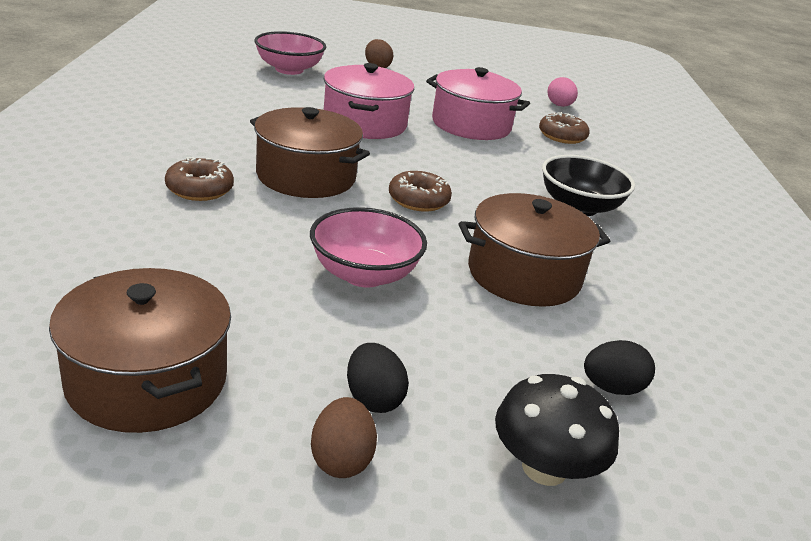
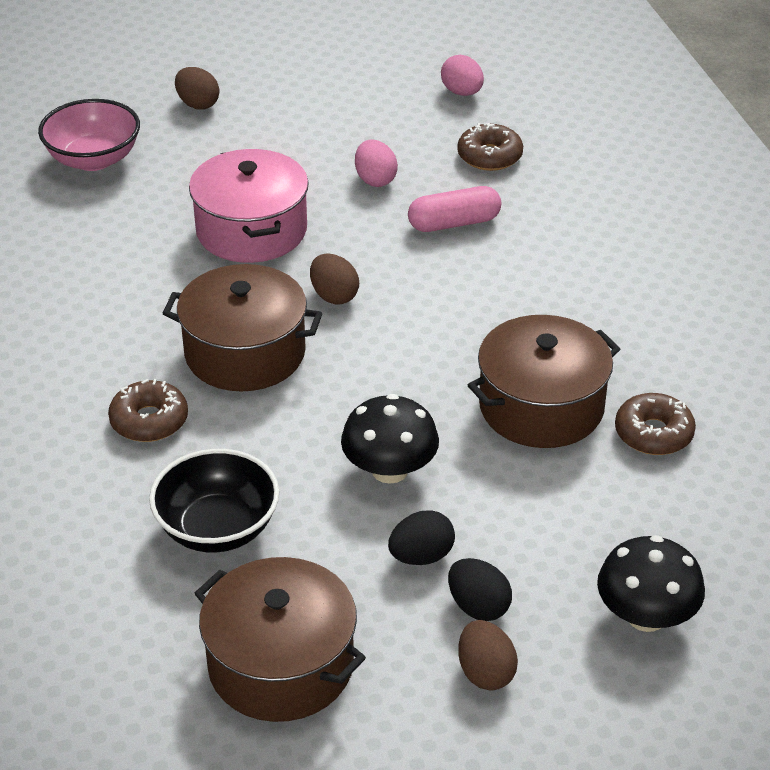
camera: 15 degrees left, 10 degrees up
(364, 274) = (389, 470): pink bowl -> black mushroom
(398, 168) = (334, 296): none -> brown egg
(418, 200) = (384, 340): brown donut -> brown donut (653, 433)
(471, 125) = (375, 179): pink pot -> pink egg
(515, 158) = (454, 223): none -> pink capsule
(579, 207) = (556, 279): black bowl -> black bowl (217, 528)
(612, 388) = (672, 513): black egg -> black egg (421, 556)

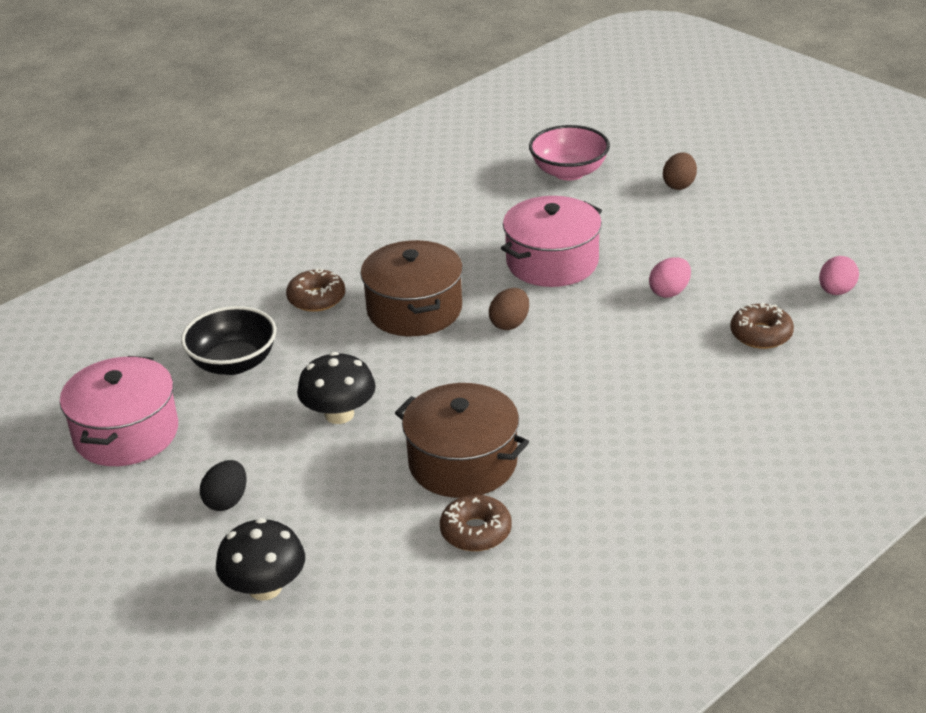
camera: 65 degrees right, 5 degrees down
(281, 665) = (126, 433): brown pot -> pink pot
(421, 556) = (261, 458): black egg -> none
(454, 223) = (652, 347): pink capsule -> none
(485, 673) = (165, 525): brown egg -> none

